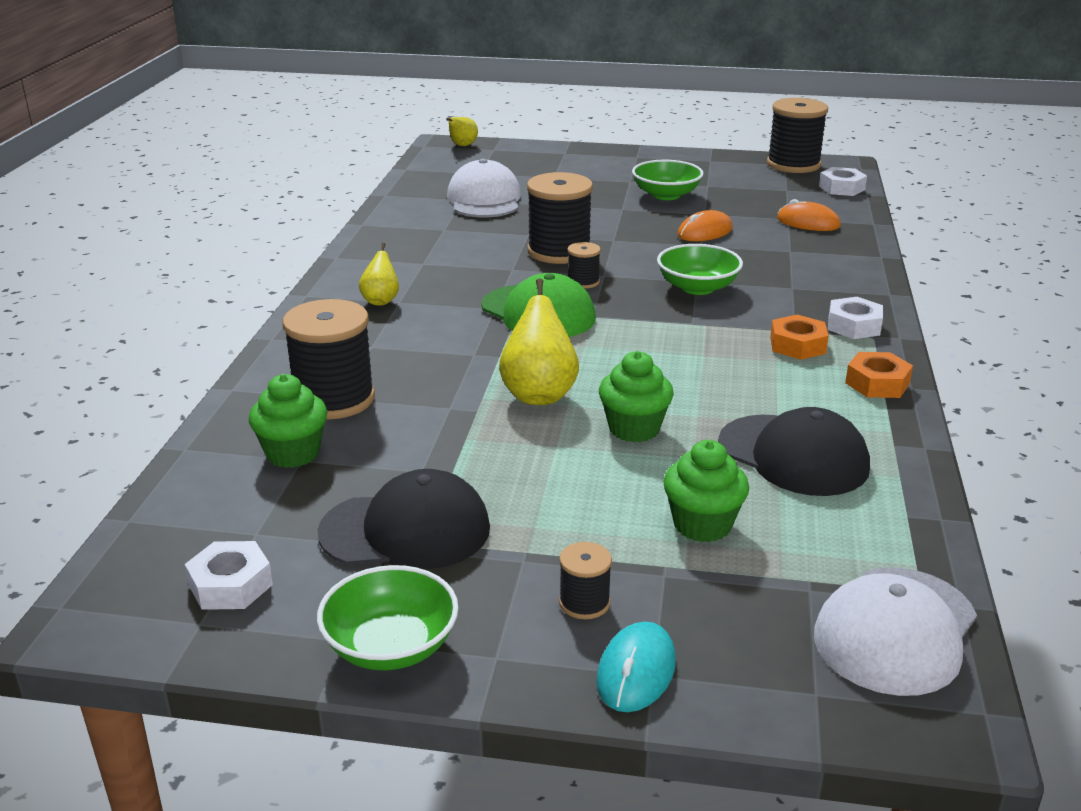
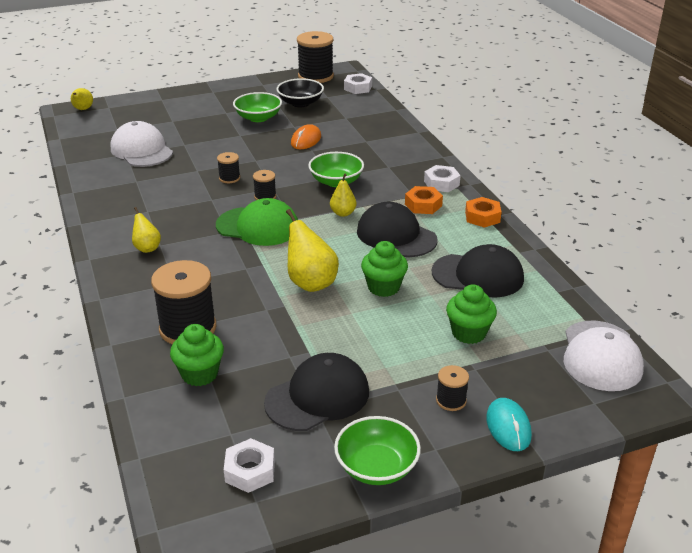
camera: 30 degrees left, 5 degrees up
(559, 251) = (229, 178): black spool -> black spool, size x0.48
(668, 326) = (343, 213): none -> yellow pear
(718, 372) = (396, 235): none -> black cap
(740, 190) = (300, 103): none -> black bowl
(808, 222) = (359, 118): orange mouse -> none

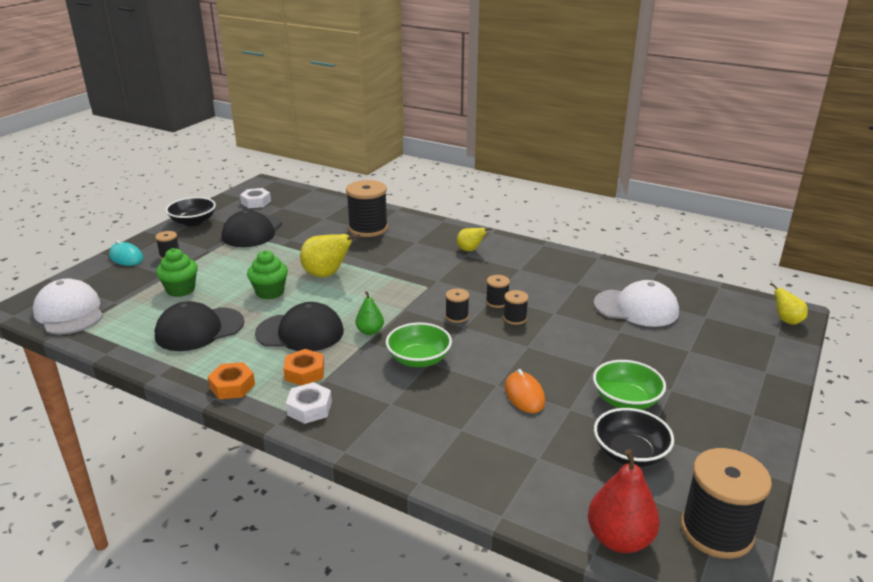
camera: 140 degrees right, 5 degrees down
(200, 374) = (329, 217): green cupcake -> none
(218, 194) = (497, 302): none -> black spool
(258, 226) = (421, 292): green cap -> none
(343, 213) = (370, 331): yellow pear -> green pear
(358, 88) = (619, 539): white nut -> red pear
(376, 467) = (193, 222): green bowl -> black bowl

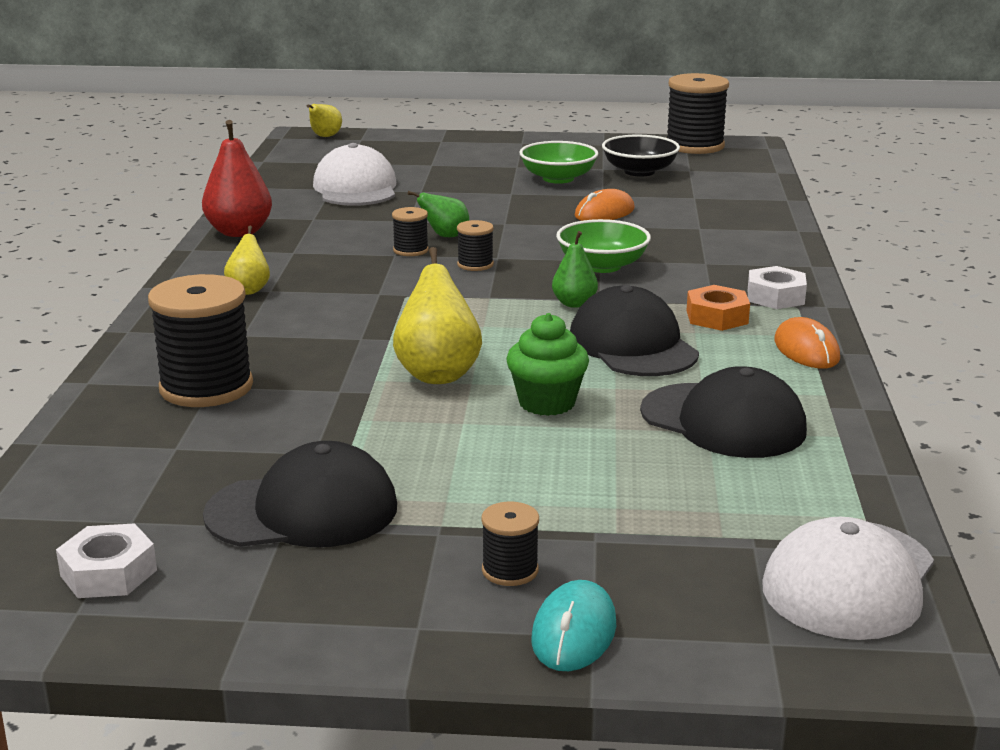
camera: 115 degrees left, 5 degrees down
(181, 290) = (631, 491): green cupcake -> none
(193, 222) = (298, 622): black bowl -> none
(232, 386) = (806, 350): orange nut -> orange mouse
(515, 318) = (445, 236): black spool -> green pear
(619, 539) = (749, 167): red pear -> red pear (239, 232)

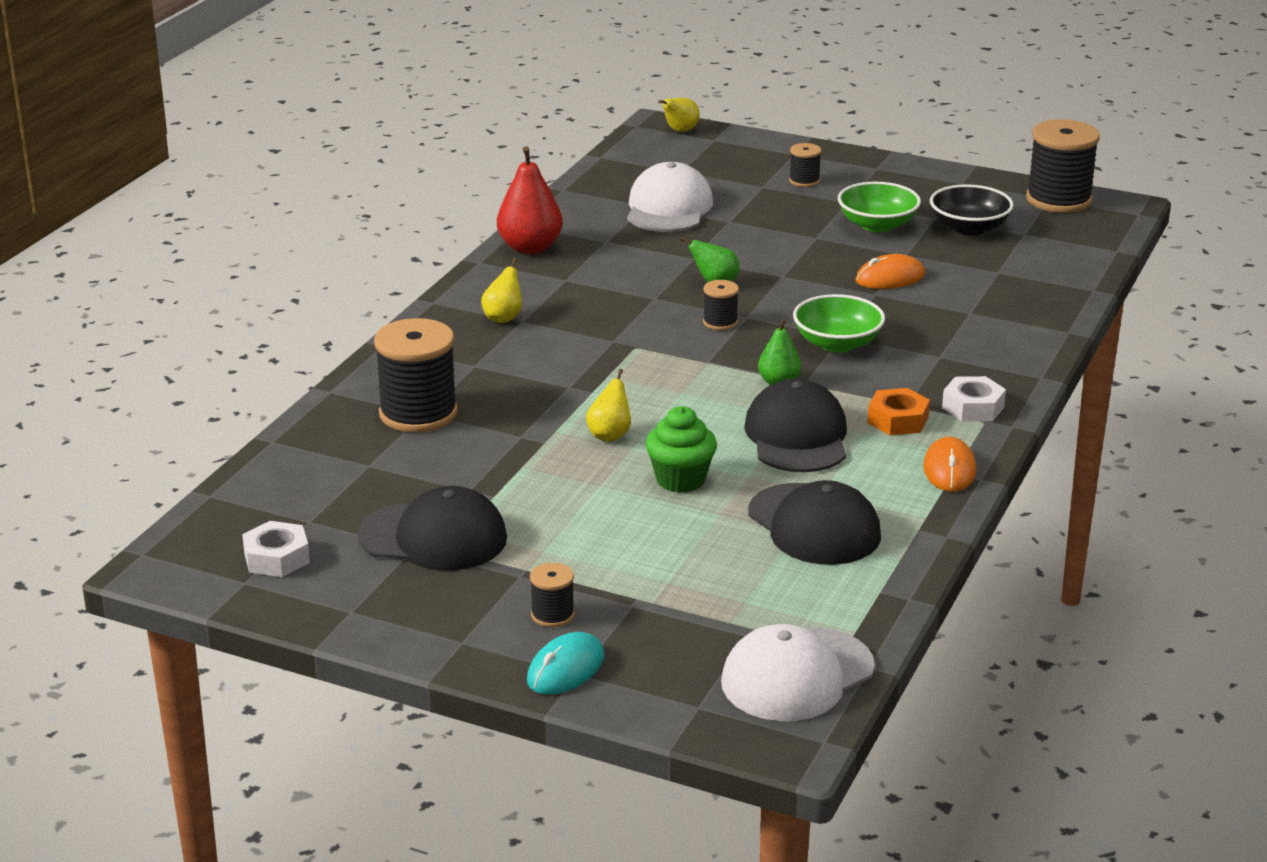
camera: 20 degrees right, 5 degrees up
(411, 250) = (672, 295): black spool -> black spool (804, 181)
(438, 374) = (610, 435): yellow pear -> yellow pear, size x0.59

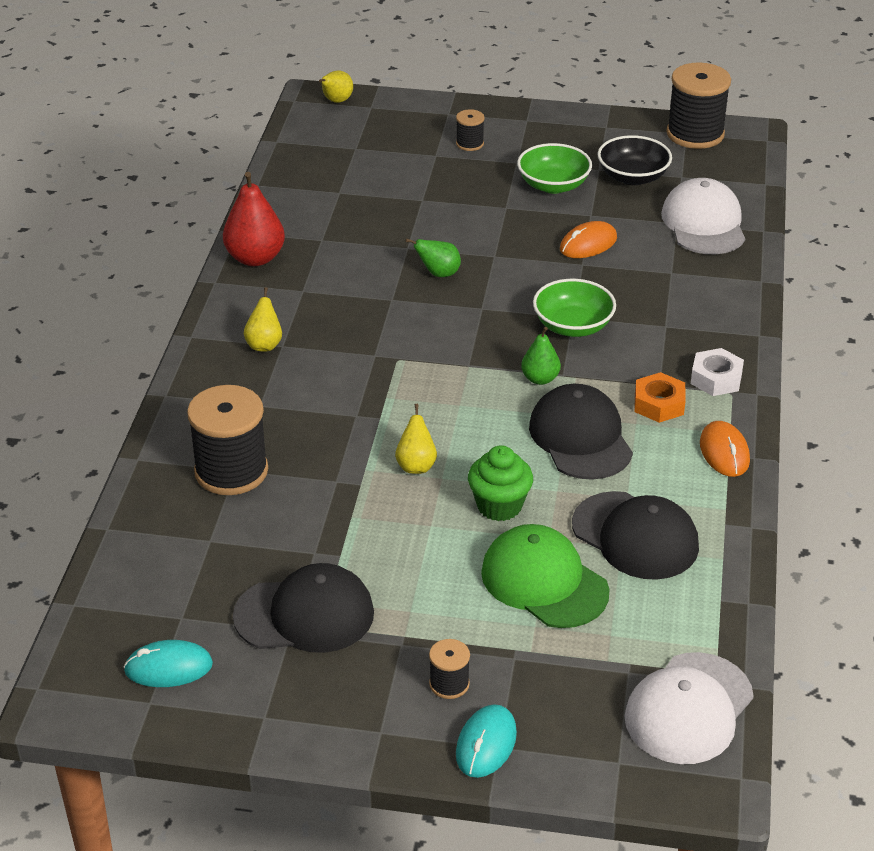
camera: 15 degrees left, 10 degrees up
(276, 558) = (168, 667): white nut -> turquoise mouse
(668, 208) = (362, 192): white cap -> white cap (704, 223)
(696, 548) = (544, 582): none -> green cap
(720, 322) = (461, 318): black spool -> none

